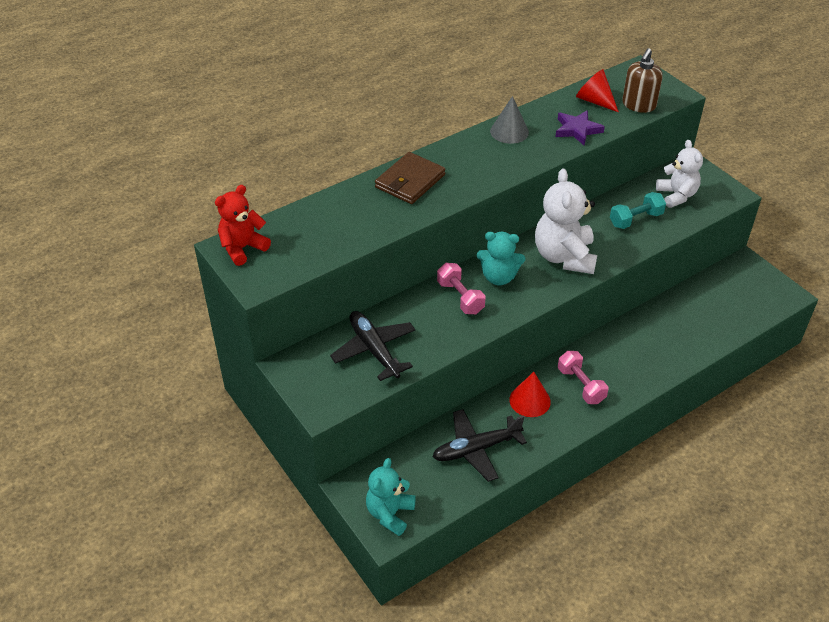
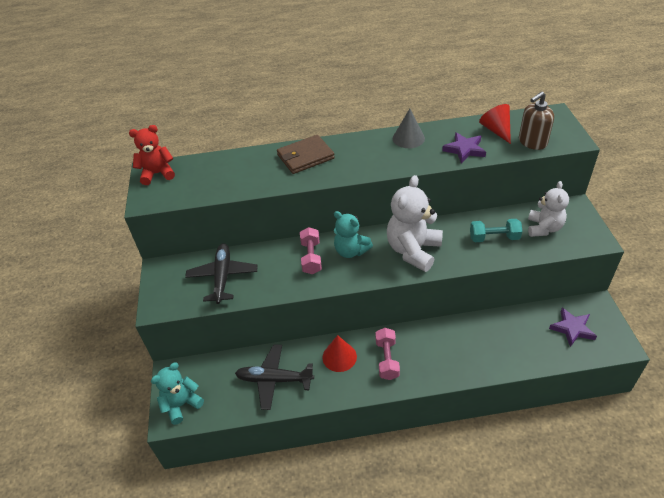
camera: 30 degrees right, 0 degrees up
(737, 293) = (572, 328): none -> purple star

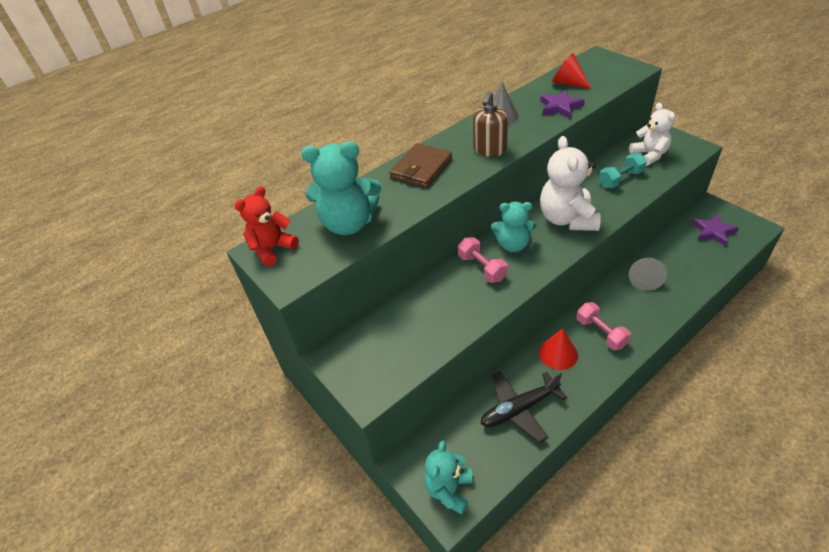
camera: 30 degrees left, 0 degrees up
(218, 177) = (349, 223): none -> turquoise teddy bear
(223, 277) = (411, 329): black plane -> none
(466, 336) = (644, 279): none -> grey cone
(532, 142) = (607, 81): brown soap dispenser -> brown soap dispenser (489, 150)

